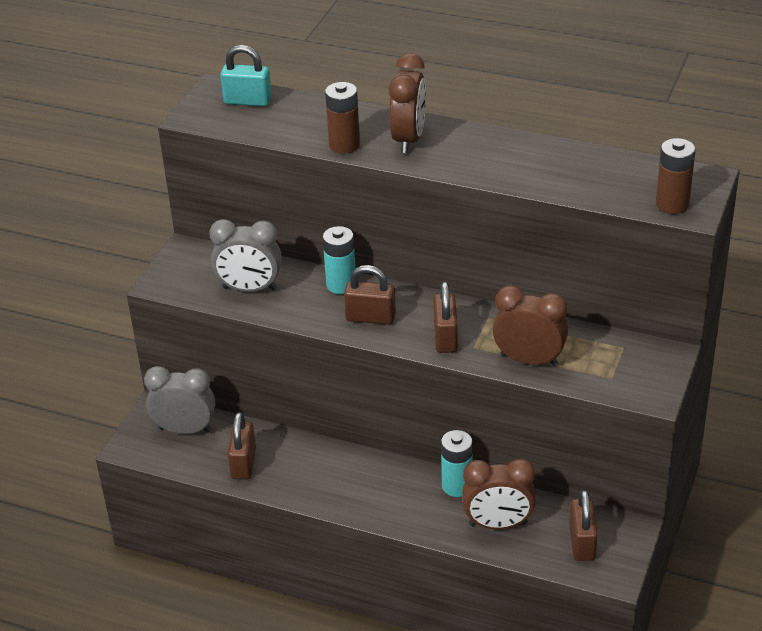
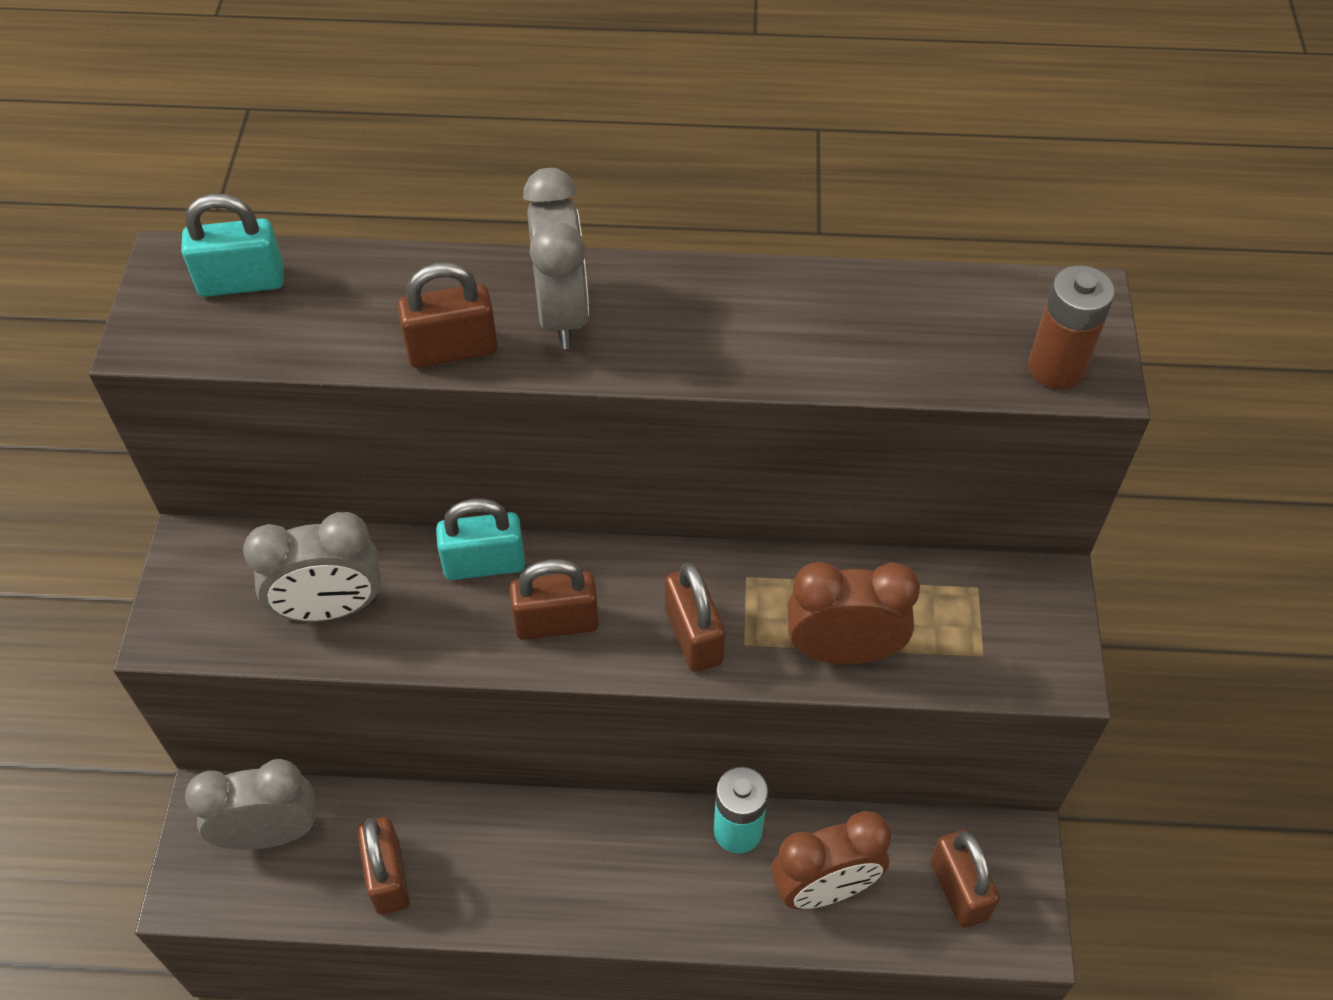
camera: 20 degrees left, 15 degrees up
(341, 285) = (484, 563): turquoise battery -> turquoise padlock
(344, 145) = (452, 349): brown battery -> brown padlock
(408, 139) = (562, 313): brown clock -> grey clock

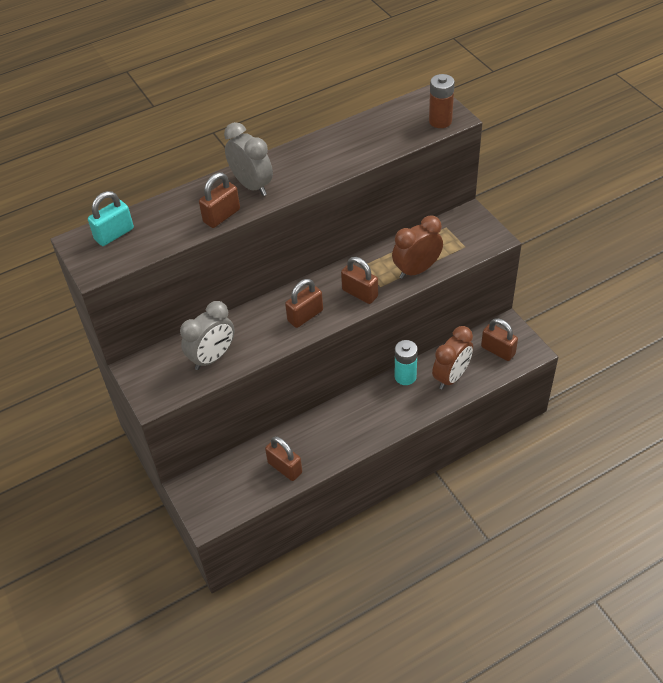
camera: 30 degrees left, 5 degrees down
(270, 833) = (223, 481): grey clock -> none
(484, 563) = (260, 312): turquoise padlock -> none

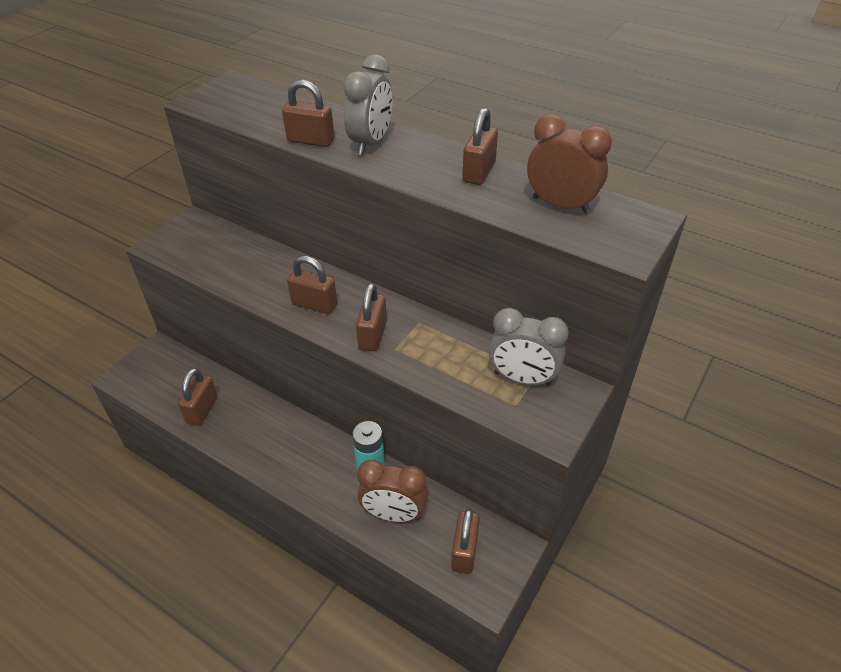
camera: 60 degrees right, 5 degrees down
(114, 234) = (249, 95): turquoise padlock -> none
(212, 357) = (225, 261): grey clock -> grey clock (522, 379)
(331, 146) = (479, 172): none -> brown padlock
(416, 270) = (441, 372): brown clock -> brown clock (560, 205)
(440, 121) = (607, 240): brown battery -> none

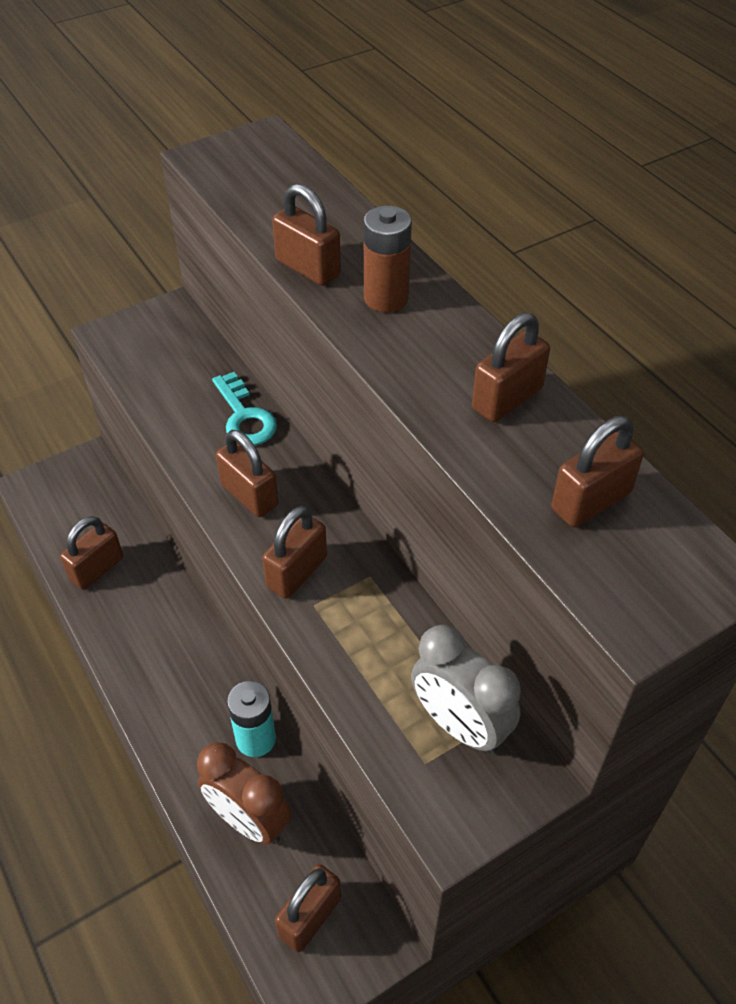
camera: 25 degrees right, 5 degrees up
(283, 263) = (244, 417): none -> turquoise key
(371, 143) = (386, 298): grey clock -> brown battery
(560, 205) = (591, 501): brown clock -> brown padlock

